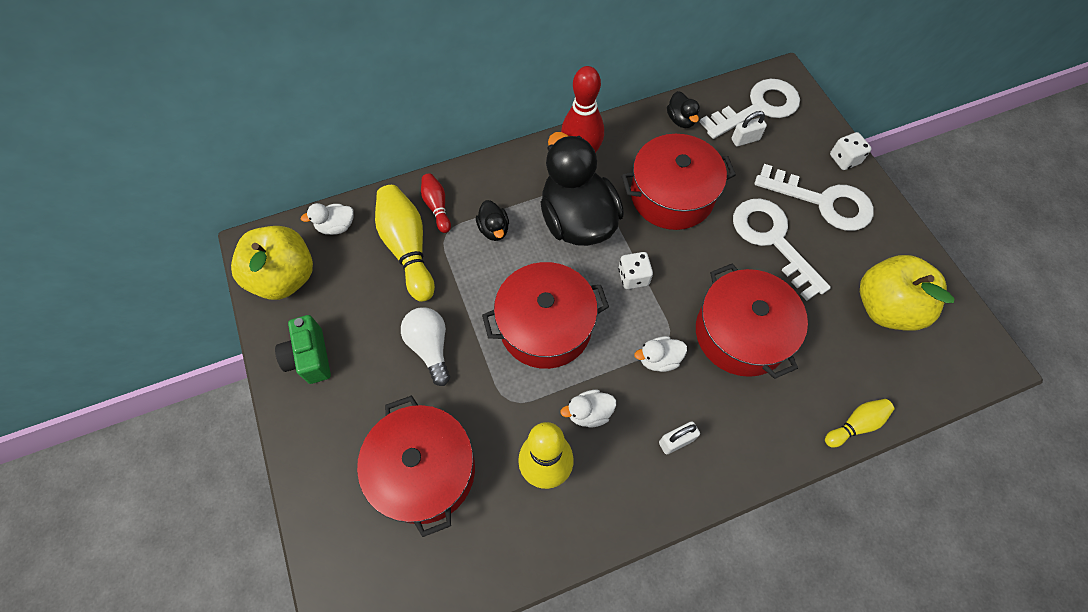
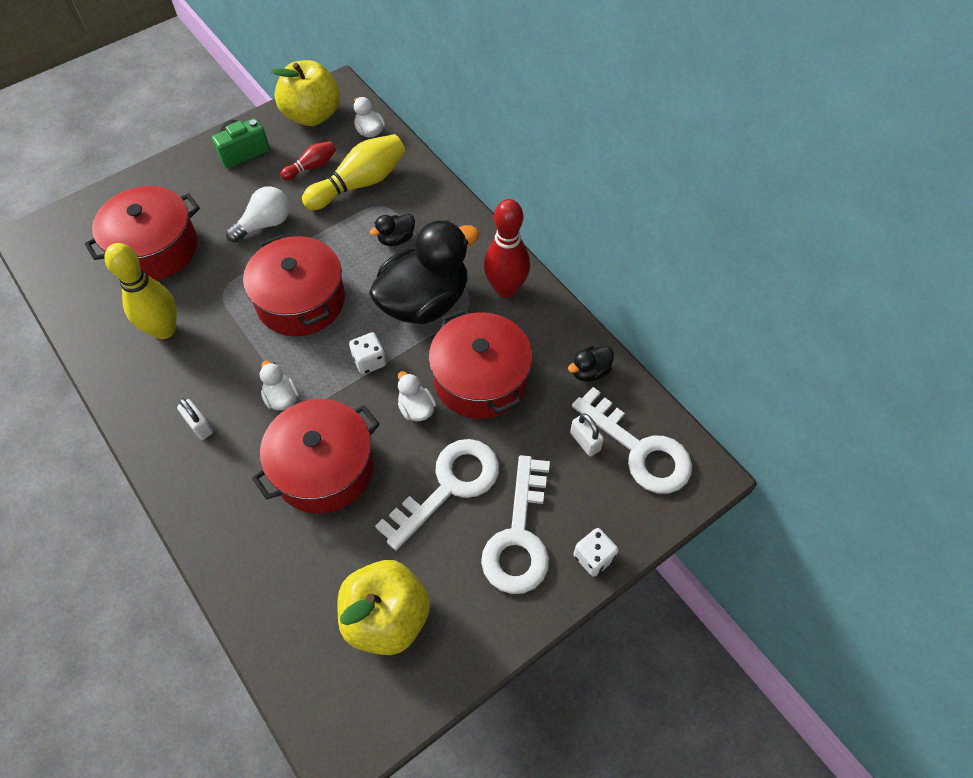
camera: 75 degrees right, 5 degrees down
(437, 206) = (409, 192): red bowling pin -> red bowling pin (311, 167)
(589, 413) = (219, 351): white duck -> white duck (416, 408)
(855, 425) = (235, 591): yellow bowling pin -> none

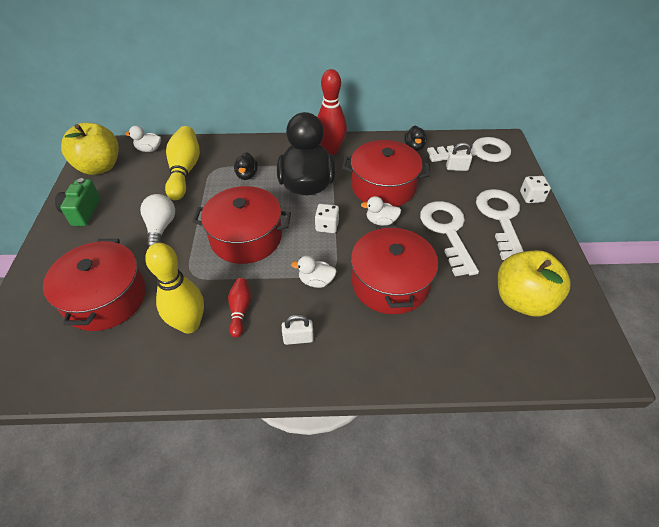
camera: 55 degrees left, 10 degrees down
(311, 167) = (142, 185): red bowling pin -> red bowling pin (240, 310)
(519, 536) = (500, 218): white key -> white key turned 135 degrees counterclockwise

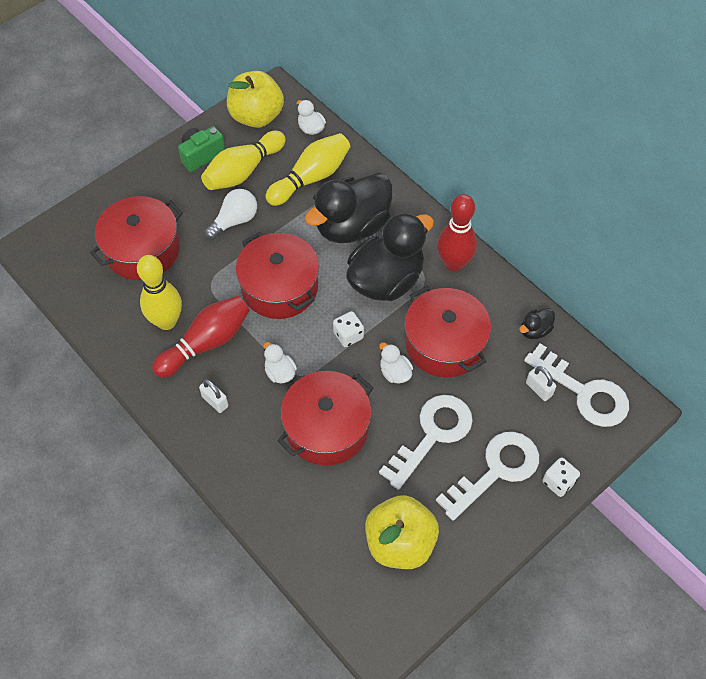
camera: 50 degrees right, 10 degrees up
(129, 199) = (243, 171): none -> yellow bowling pin
(240, 310) = (206, 343): red bowling pin -> red bowling pin, size x1.85
(247, 175) = (352, 226): black duck -> black duck, size x2.38

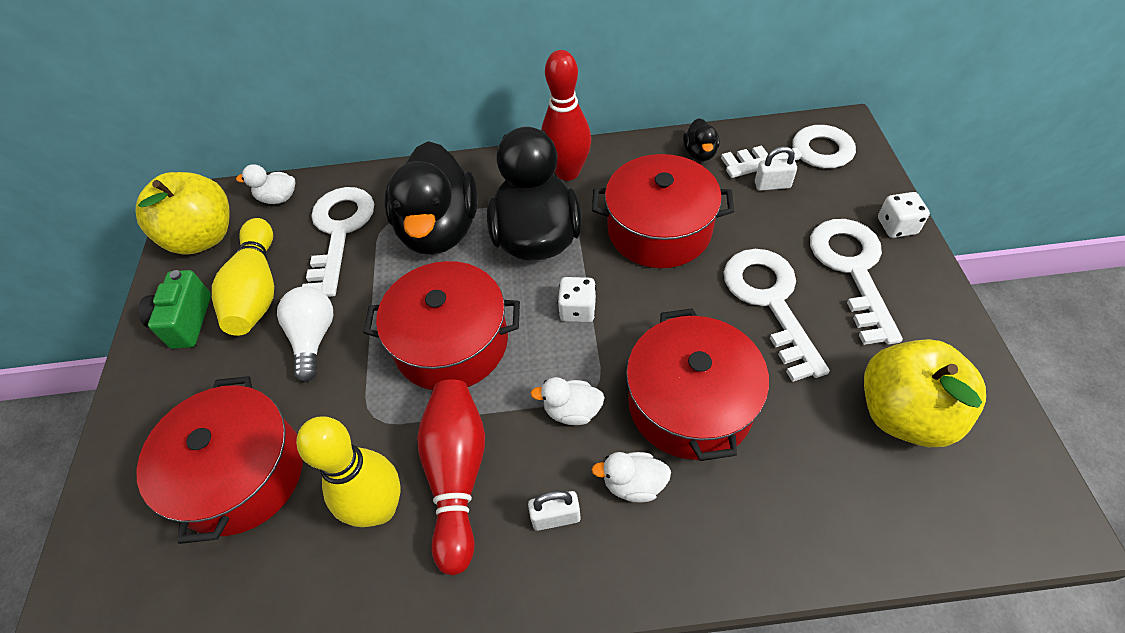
camera: 50 degrees left, 5 degrees down
(311, 178) = (339, 232): yellow bowling pin -> white key
(395, 373) = (662, 293): white duck -> white duck (633, 484)

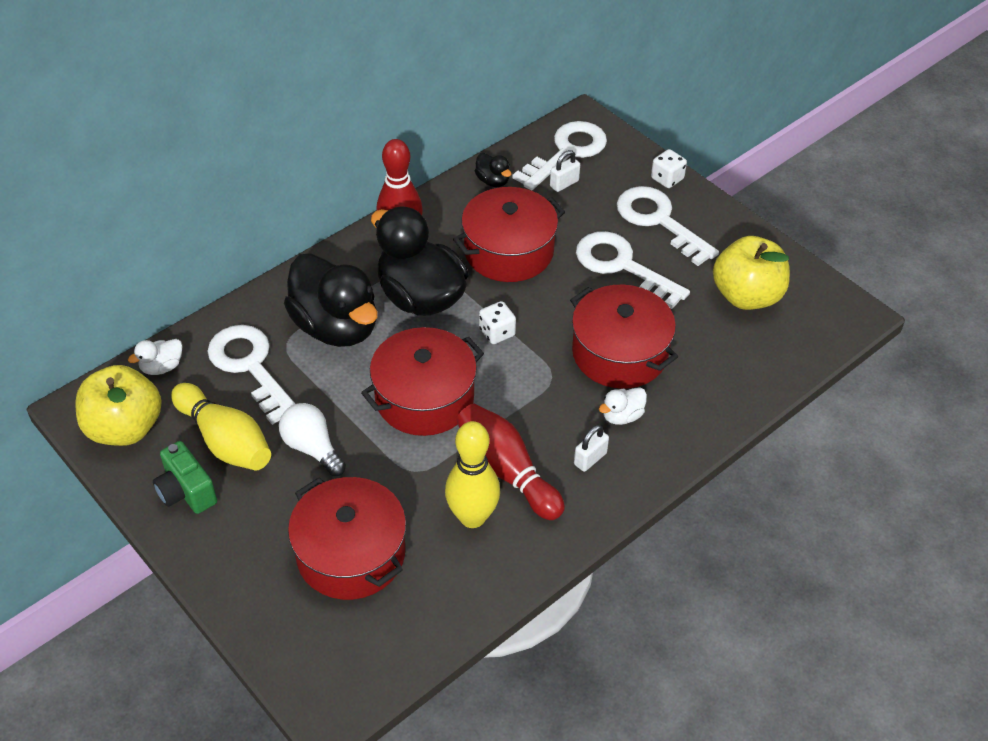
camera: 40 degrees left, 5 degrees down
(572, 411) = (548, 396): white duck -> none

